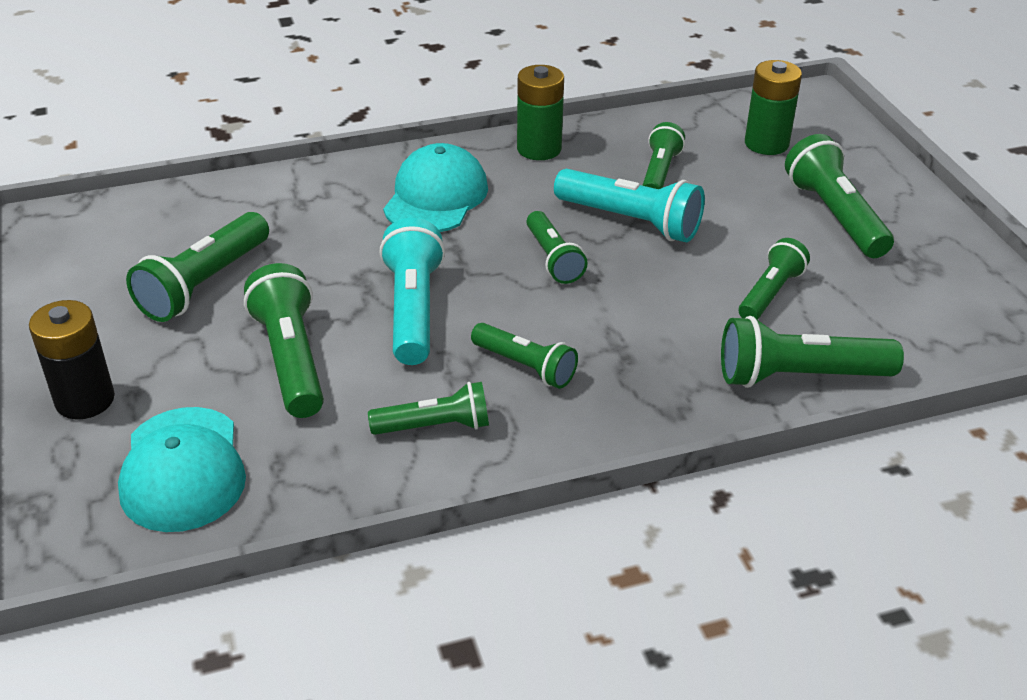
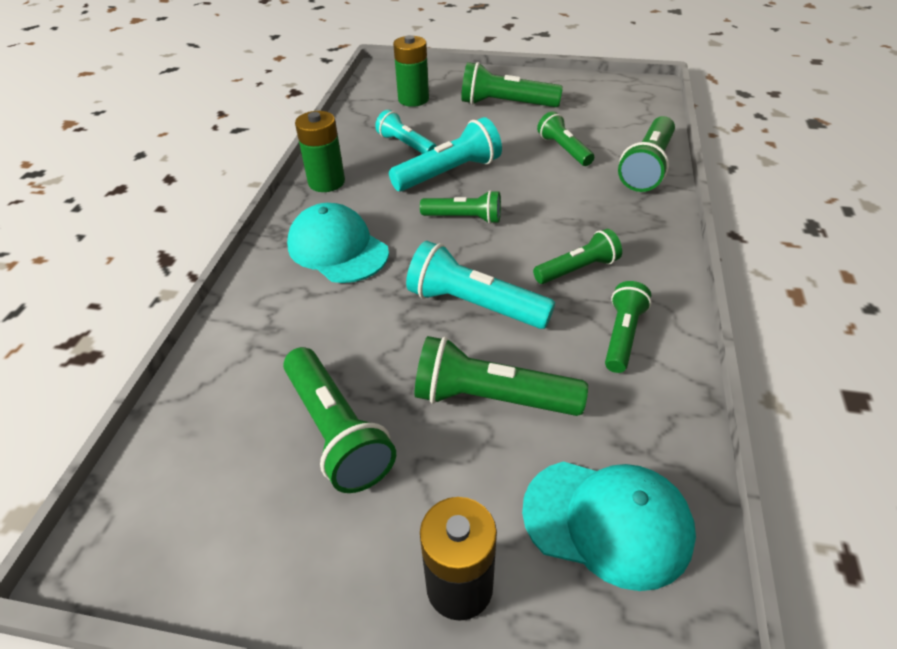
camera: 60 degrees left, 5 degrees up
(659, 173) = (406, 145): green flashlight -> turquoise flashlight

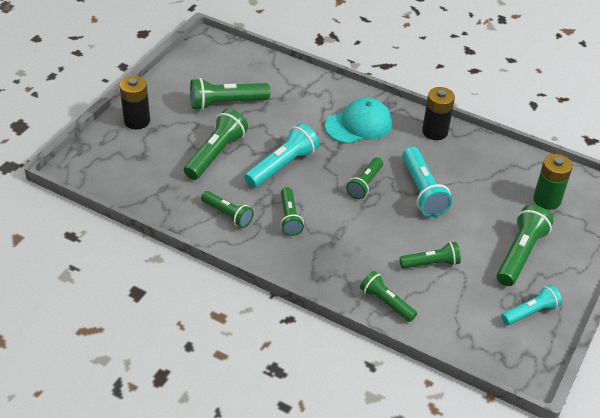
camera: 105 degrees right, 0 degrees up
(326, 182) = (435, 132): green battery -> black battery
(406, 145) = (471, 179): turquoise flashlight -> turquoise flashlight (530, 312)
(607, 521) = (134, 168): turquoise cap -> none
(647, 167) = (386, 303): green flashlight -> green flashlight, size x0.65

